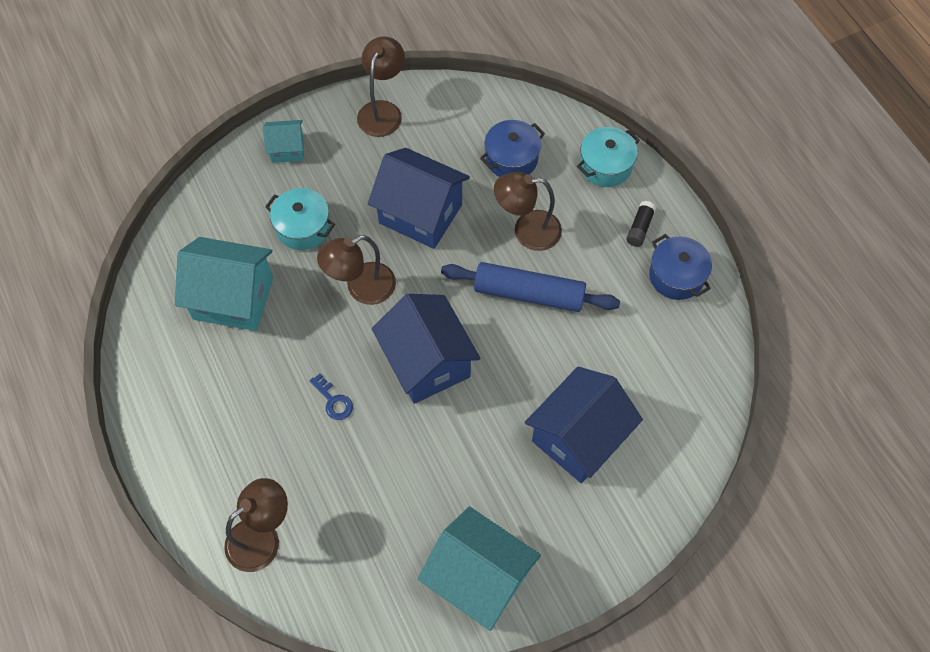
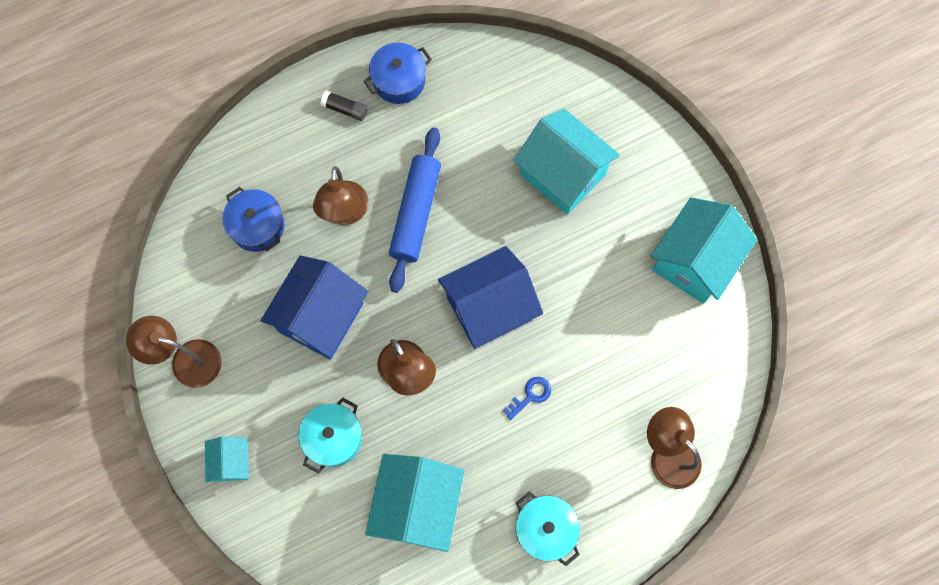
camera: 90 degrees left, 10 degrees up
(579, 437) = (562, 174): blue house -> turquoise house
(605, 166) = (271, 136): turquoise pot -> turquoise pot (545, 529)

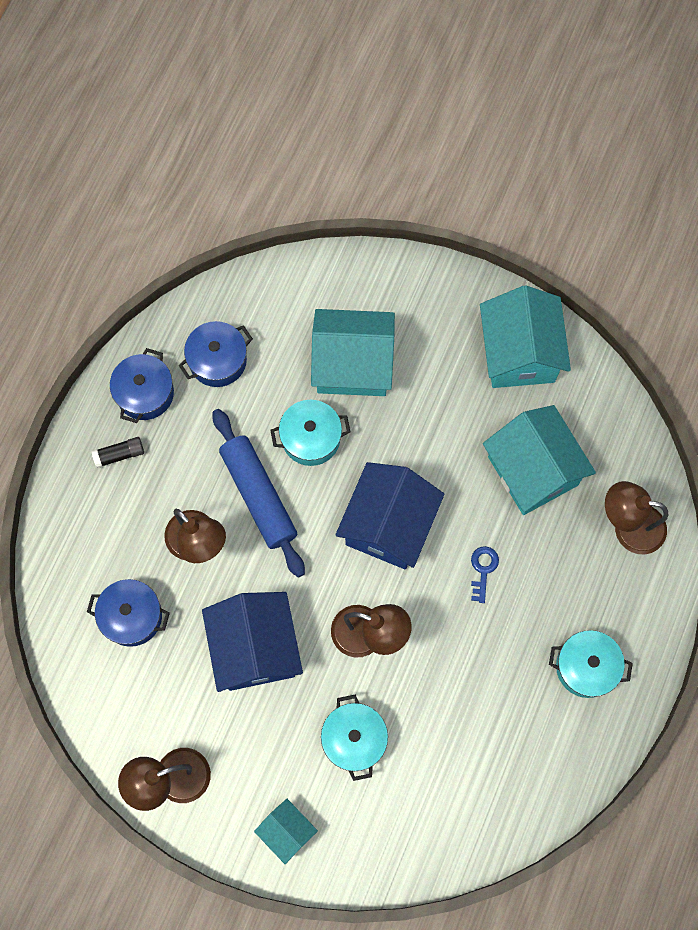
camera: 40 degrees left, 0 degrees up
(417, 506) = (470, 735): turquoise house -> turquoise house (533, 471)
(469, 97) = (218, 360): none -> blue pot
(487, 202) = (311, 438): none -> turquoise pot

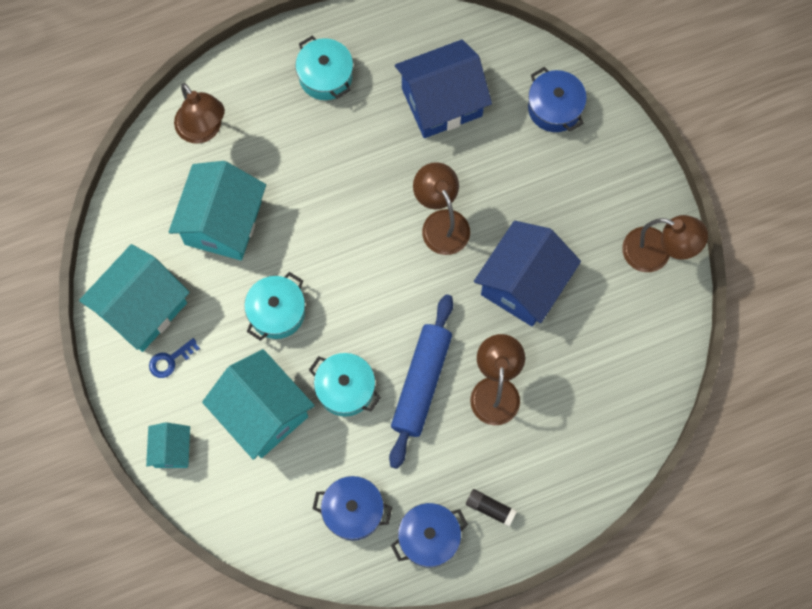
camera: 135 degrees left, 0 degrees up
(132, 616) = (587, 383): blue pot -> blue pot (554, 108)
(287, 831) = (611, 156): turquoise house -> turquoise house (172, 450)
(354, 739) = (515, 170): turquoise pot -> turquoise pot (277, 312)
(388, 525) = (355, 279): blue house -> blue house (442, 102)
(483, 570) = (324, 192): blue key -> blue key (170, 360)

